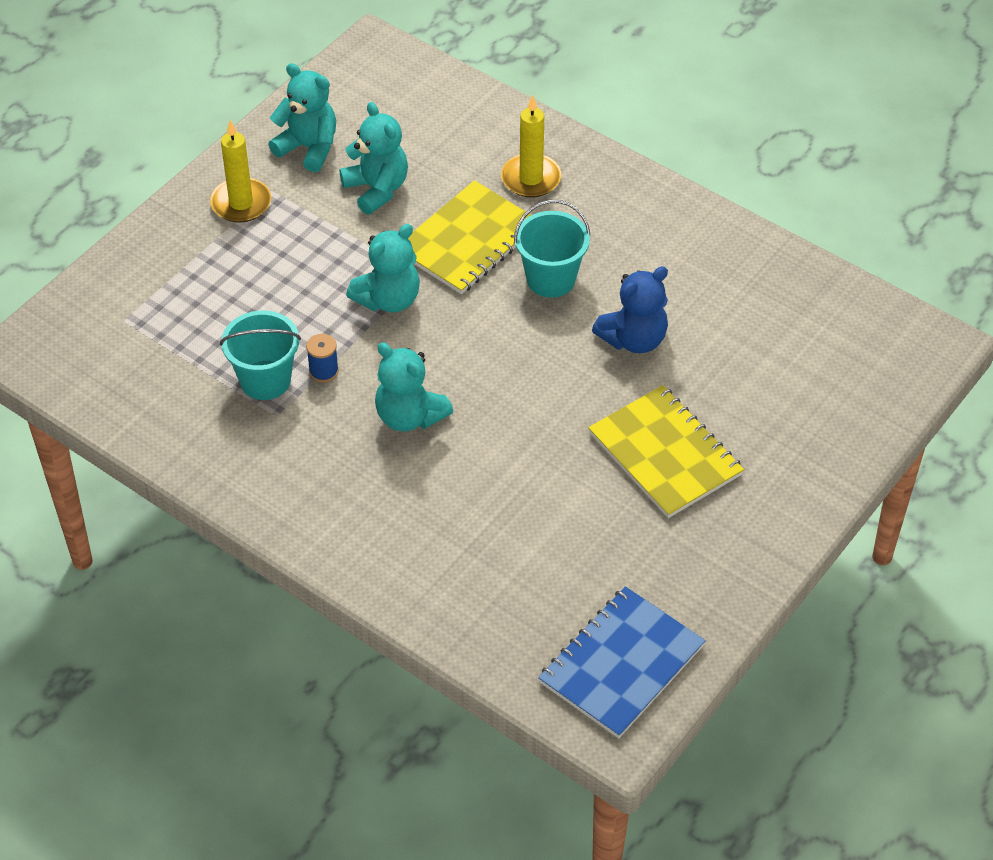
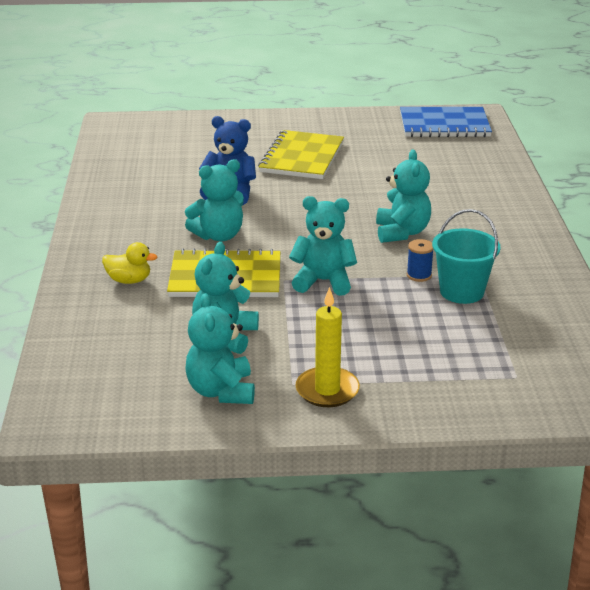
camera: 130 degrees left, 20 degrees down
(531, 178) = (129, 280): yellow candle -> yellow duck
(551, 279) = (218, 235): turquoise bucket -> turquoise teddy bear

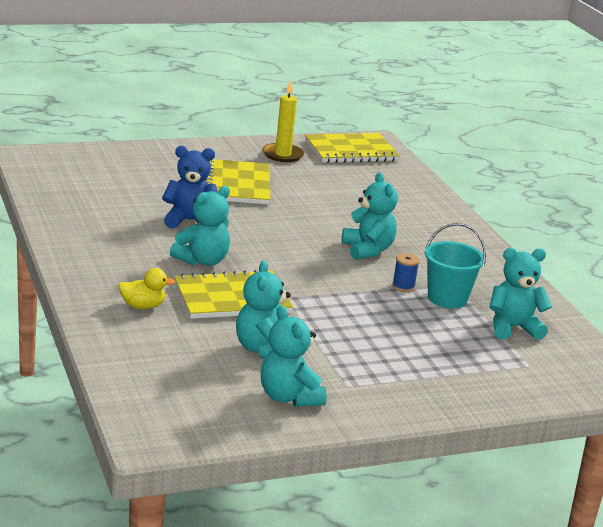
camera: 20 degrees left, 5 degrees down
(323, 281) = (323, 296): turquoise teddy bear -> turquoise teddy bear (513, 328)
(327, 390) = (380, 389): yellow candle -> yellow candle (282, 155)
(444, 125) = (351, 151): blue notebook -> yellow notebook

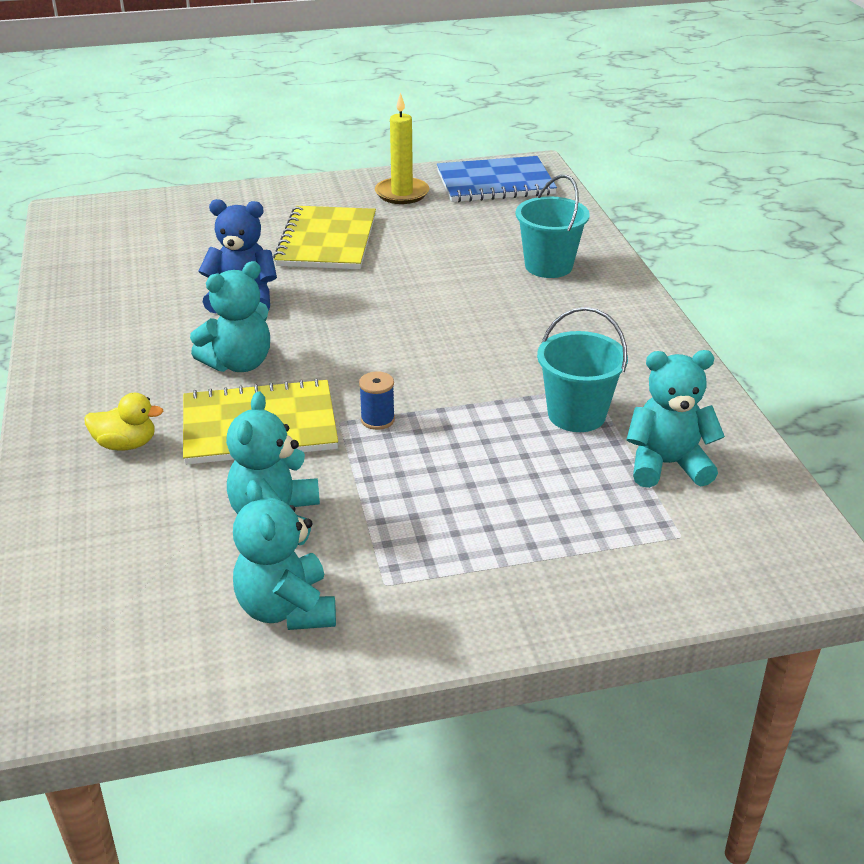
camera: 10 degrees right, 10 degrees up
(351, 151) = (495, 183): yellow notebook -> blue notebook
(367, 250) = (478, 336): turquoise teddy bear -> none
(403, 286) = (515, 396): blue spool -> blue spool (377, 420)
(405, 208) = (548, 266): none -> turquoise bucket

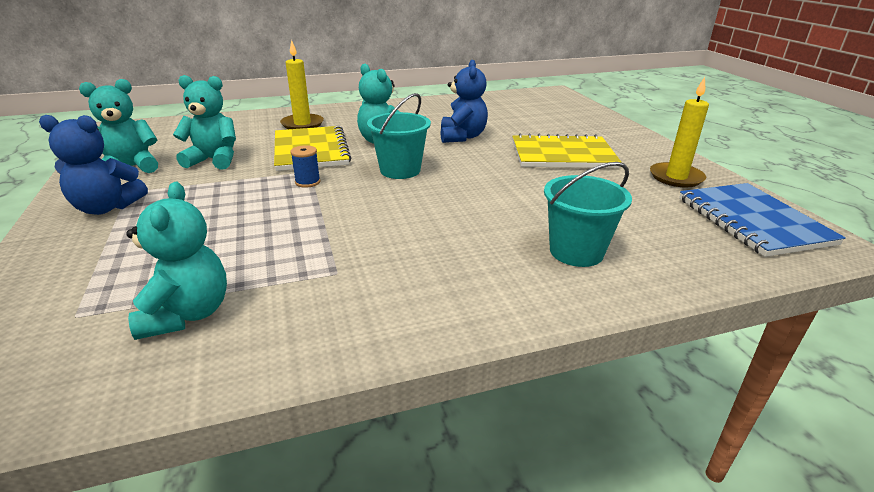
camera: 85 degrees right, 5 degrees down
(126, 444) = (302, 124): yellow duck -> yellow candle
(440, 589) = (107, 208): none -> blue teddy bear
(576, 415) = (291, 263): turquoise bucket -> turquoise bucket (400, 170)

